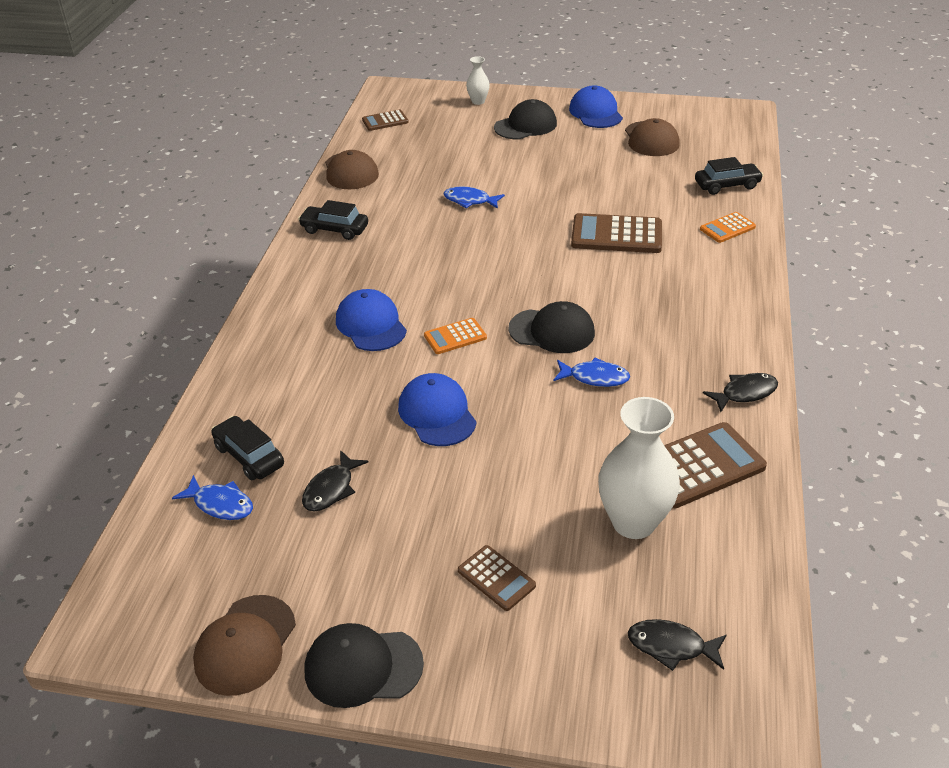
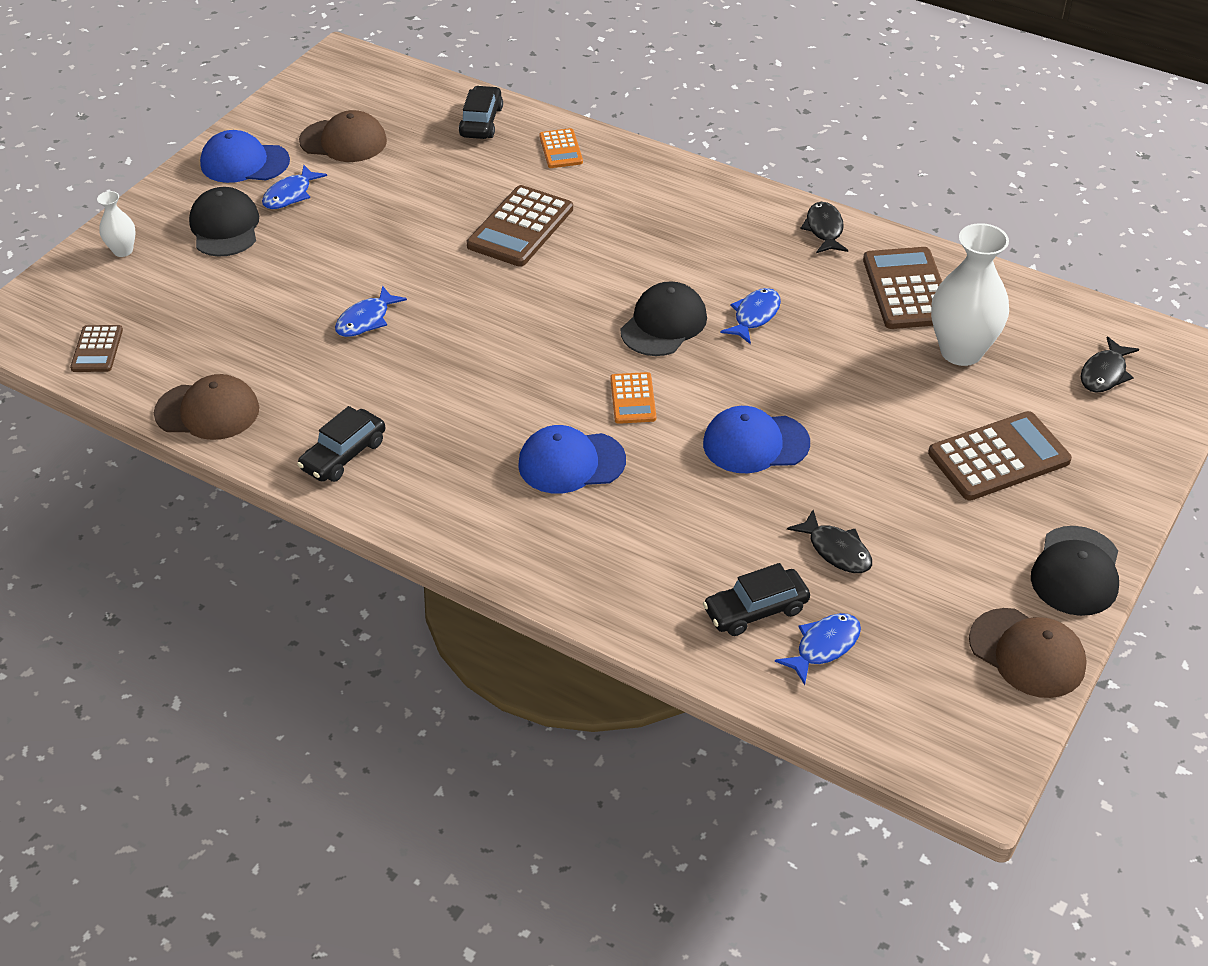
camera: 70 degrees left, 5 degrees up
(496, 578) = (999, 457): brown calculator -> brown calculator, size x1.78
(576, 137) = (290, 194): none -> blue fish

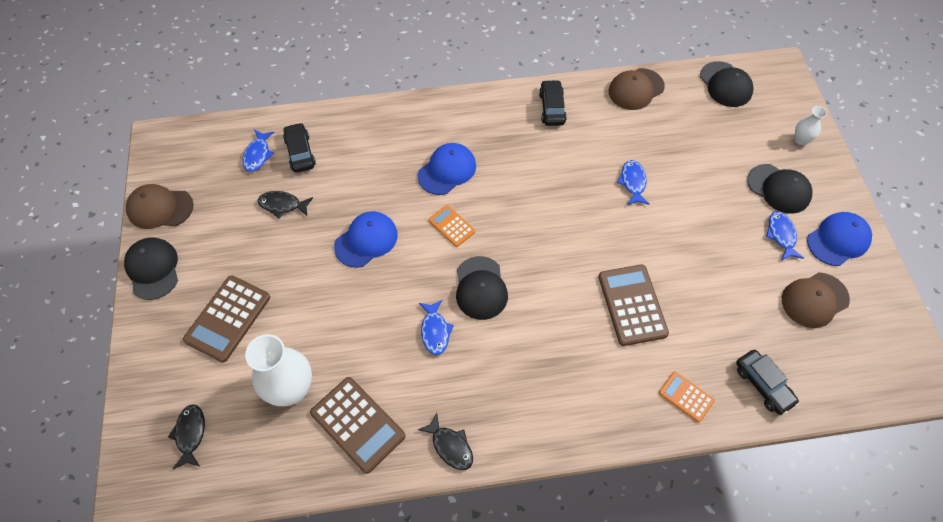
camera: 140 degrees right, 15 degrees up
(97, 349) = (725, 84): brown calculator -> black cap
(756, 610) = (300, 152): black car -> black car turned 45 degrees counterclockwise

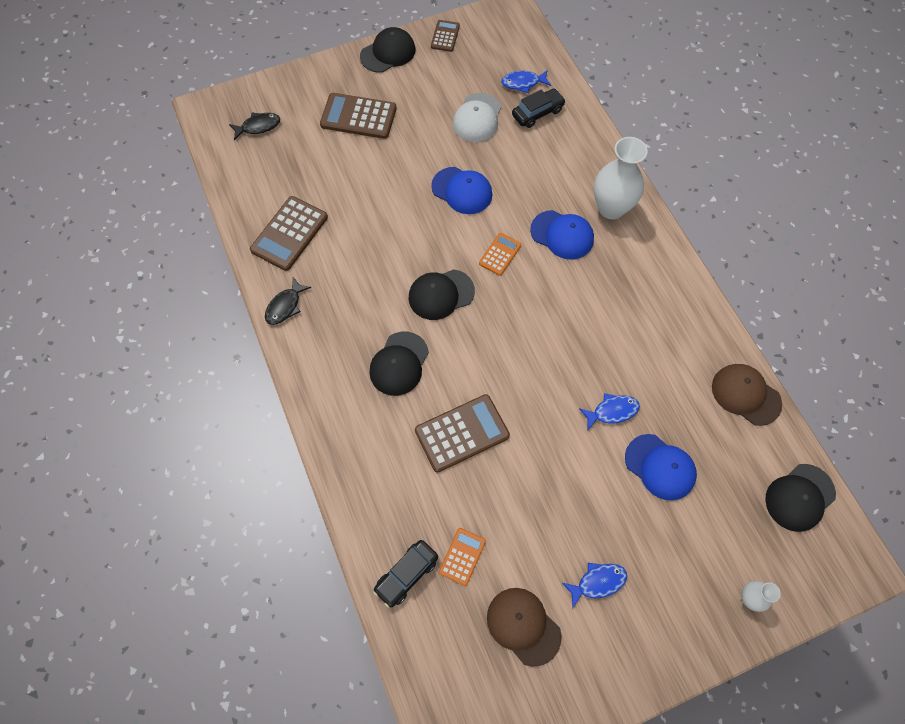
camera: 75 degrees right, 5 degrees up
(160, 208) = (445, 36): brown cap -> brown calculator
(282, 205) = (477, 118): black fish -> white cap
(292, 390) = (308, 179): white vase -> white vase (611, 208)
(435, 331) = (387, 268): blue fish -> none
(552, 108) = (680, 312): black car -> none
(686, 397) = (375, 498): orange calculator -> orange calculator (462, 556)
(779, 189) = (663, 575): black cap -> black cap (399, 364)
(838, 240) = (614, 652): blue cap -> blue cap (660, 467)

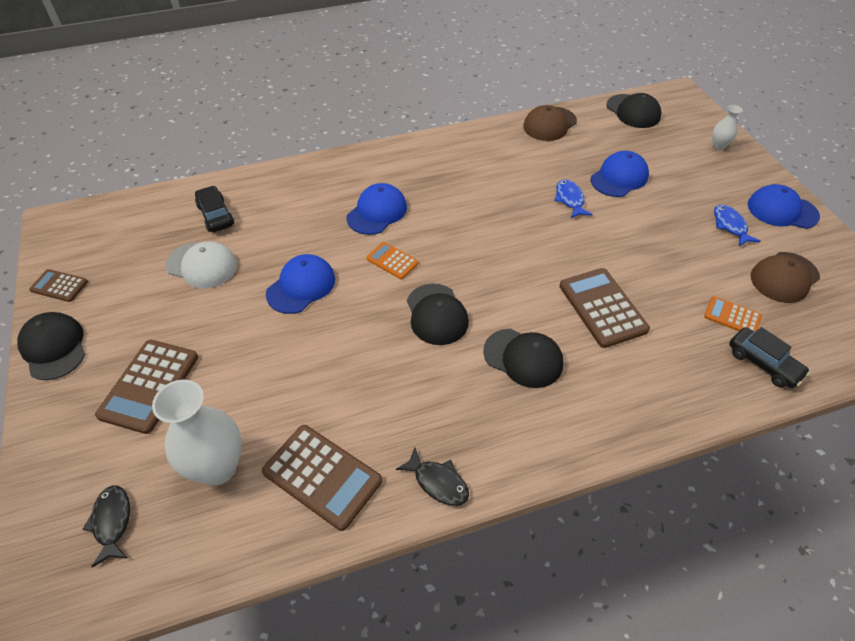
camera: 85 degrees left, 15 degrees down
(523, 83) = (169, 223): blue fish -> none
(611, 208) = (353, 176): white vase -> white vase (218, 467)
(635, 652) = (782, 210): none -> blue cap

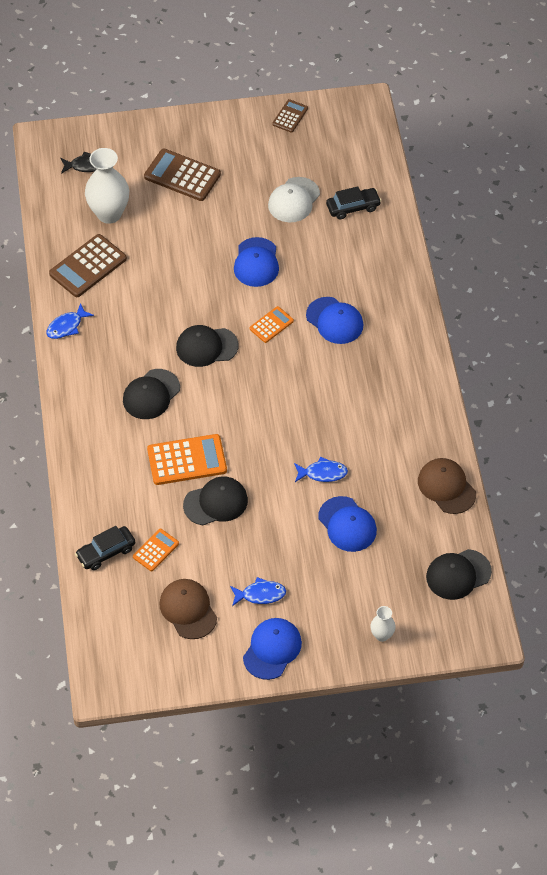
camera: 100 degrees right, 5 degrees up
(54, 347) = (229, 121): black cap -> black cap (216, 502)
(301, 286) = (256, 262): blue cap -> blue cap turned 45 degrees clockwise
(438, 482) = (66, 326): black fish -> blue fish
(602, 307) = (187, 460): brown calculator -> orange calculator

